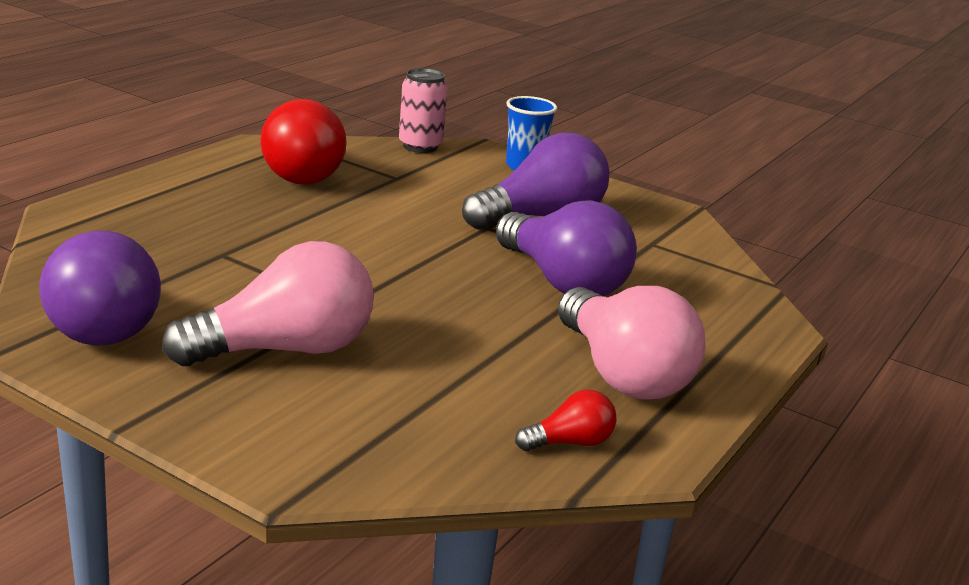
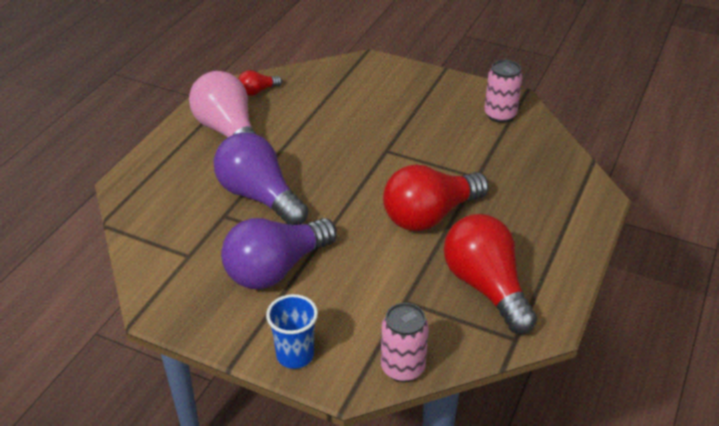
camera: 175 degrees right, 15 degrees up
(98, 323) = (500, 115): purple light bulb -> pink can
(285, 350) = (402, 116): pink light bulb -> none
(324, 229) = (429, 215): none -> red light bulb

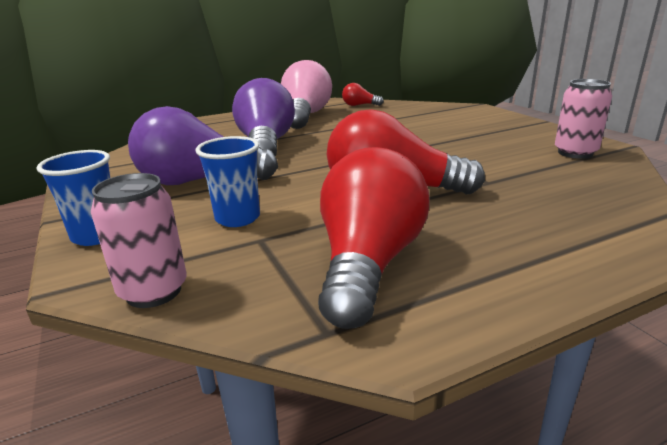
camera: 40 degrees right, 15 degrees down
(365, 291) = (237, 218): none -> blue cup

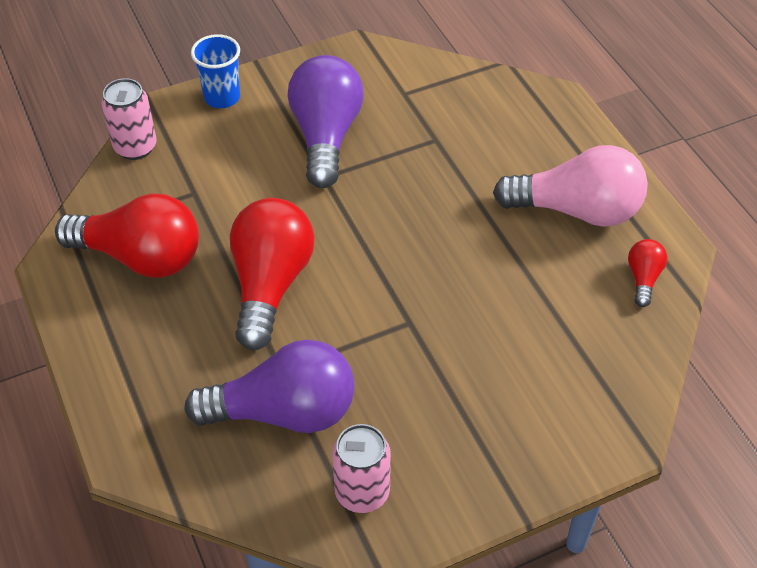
camera: 90 degrees right, 25 degrees up
(237, 218) = (235, 175): blue cup -> none
(266, 145) = (438, 176): purple light bulb -> purple light bulb (284, 412)

